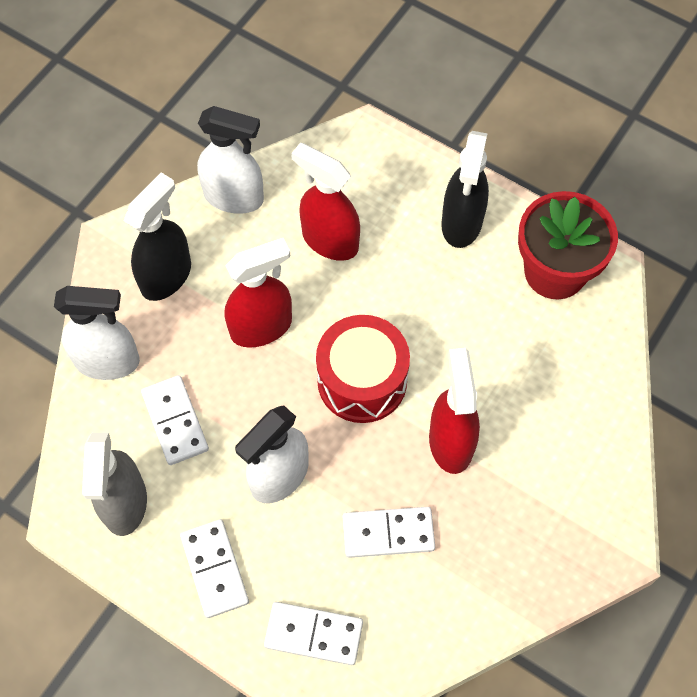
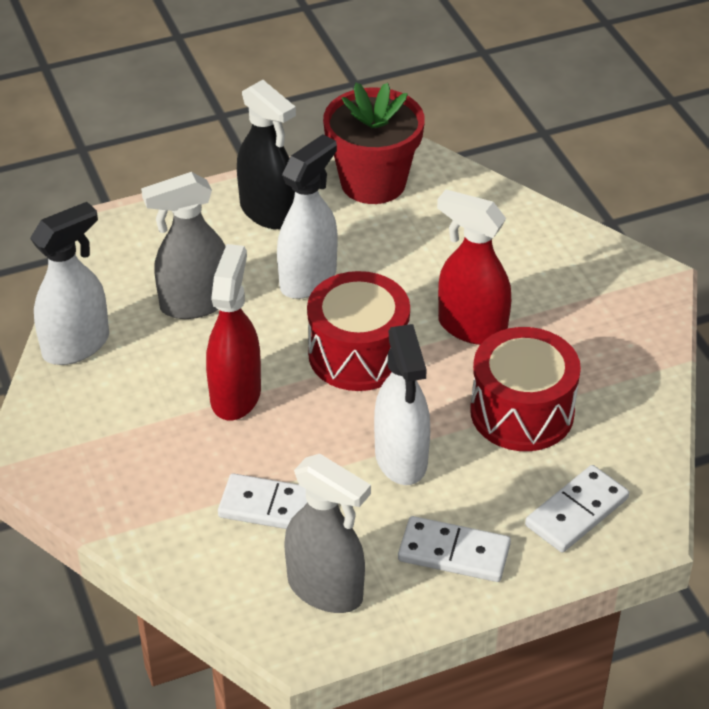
camera: 55 degrees left, 20 degrees down
(108, 361) = (157, 528): white spray bottle -> white spray bottle (308, 279)
(166, 276) = (109, 437): black spray bottle -> none
(329, 240) = (194, 303): red spray bottle -> grey spray bottle
(388, 533) = (522, 412): white domino -> red drum

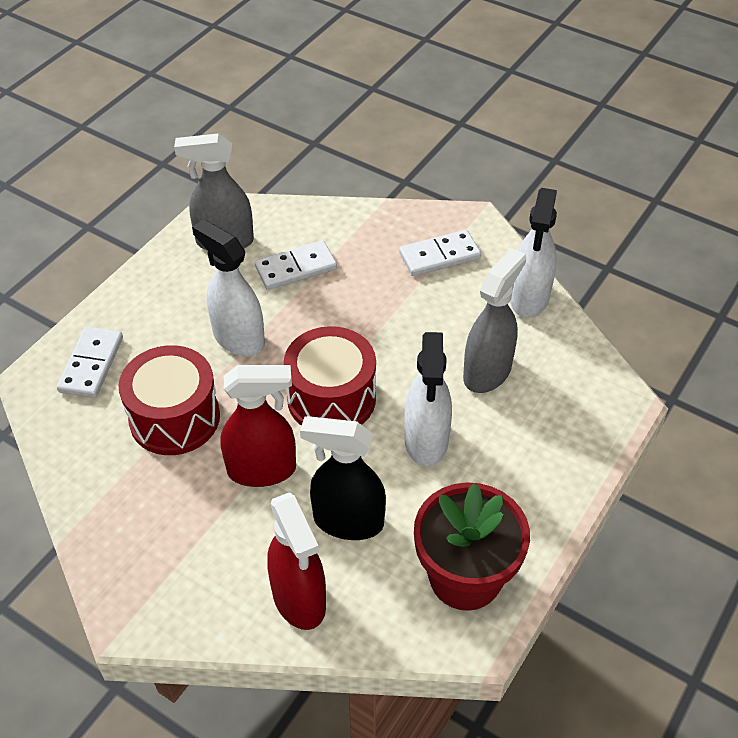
camera: 145 degrees right, 5 degrees up
(236, 395) = (388, 322): red spray bottle -> red spray bottle (299, 599)
(268, 212) = (520, 487): black spray bottle -> black spray bottle (347, 521)
(454, 553) = (160, 298): white domino -> white domino (439, 256)

